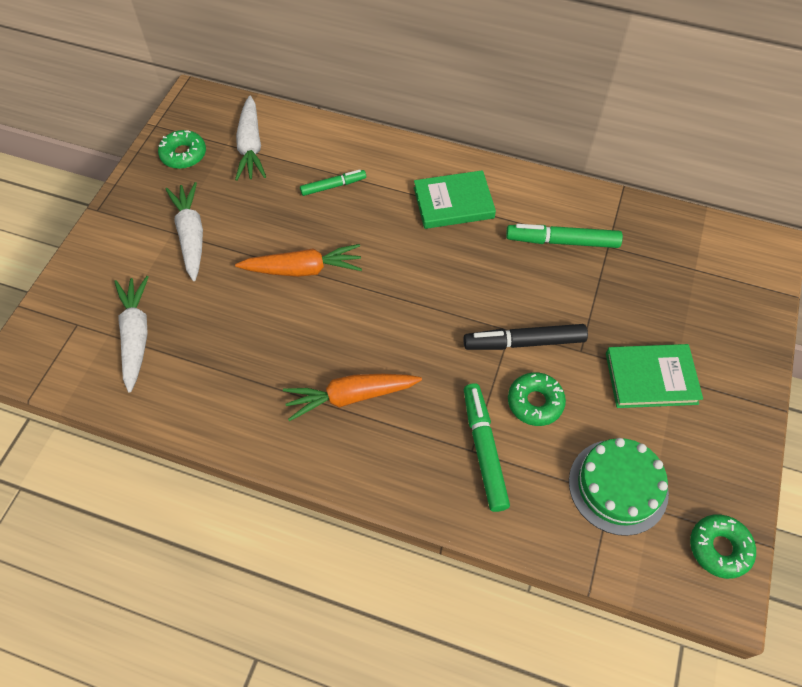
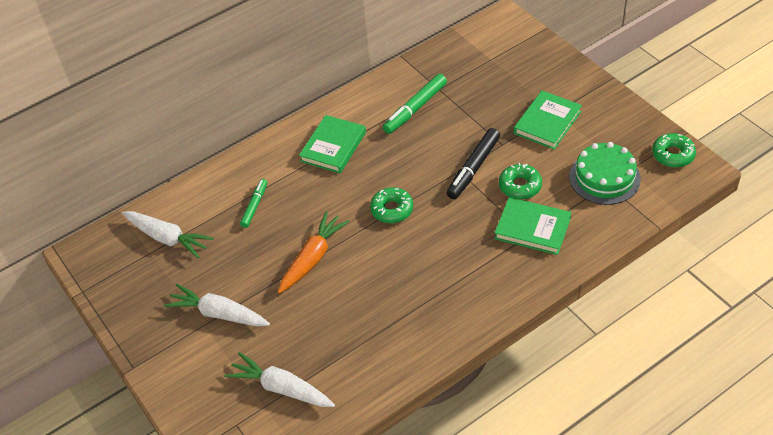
camera: 50 degrees left, 10 degrees down
(183, 154) = (132, 285): green donut -> green donut (392, 209)
(350, 397) = (439, 280): orange carrot -> none
(484, 449) = (532, 228): green marker -> green book

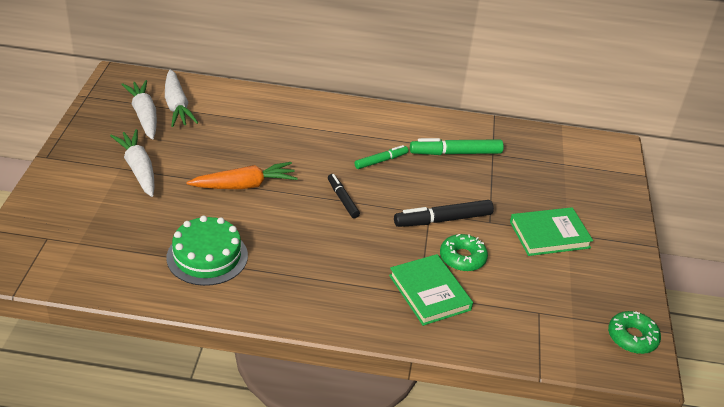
camera: 35 degrees right, 10 degrees down
(255, 206) = (256, 128): green marker -> green marker (381, 161)
(281, 388) = (105, 241): white carrot -> white carrot (144, 115)
(333, 147) = (360, 134): green book -> none
(392, 209) = (342, 199): green donut -> black marker
(604, 177) = (543, 306): green cake -> green cake (207, 256)

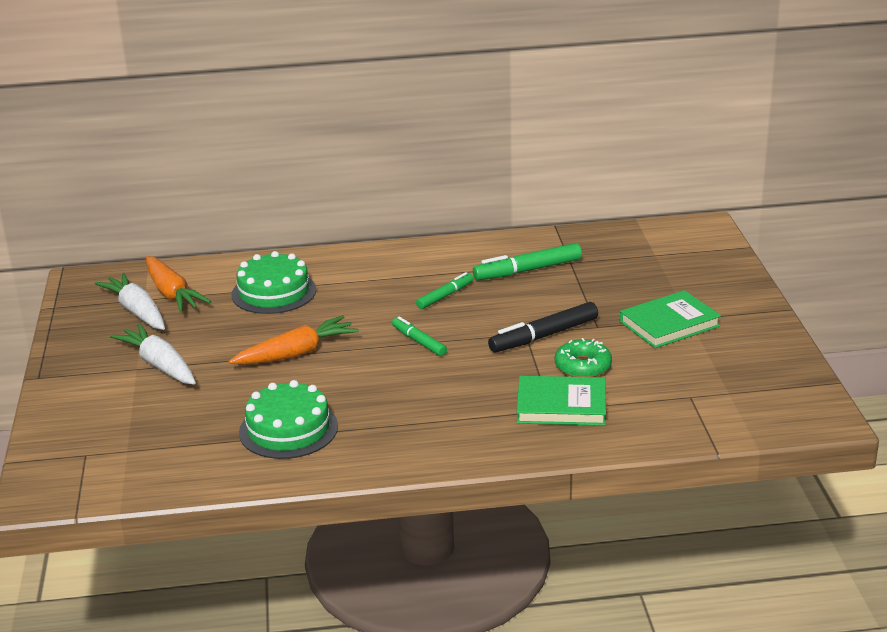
camera: 10 degrees left, 10 degrees down
(177, 106) = (172, 294): white carrot -> orange carrot
(252, 124) = (274, 292): none -> green cake
(342, 199) = (419, 341): black marker -> green marker
(429, 292) = (561, 406): green book -> green book turned 45 degrees counterclockwise
(632, 337) = (800, 396): green donut -> none

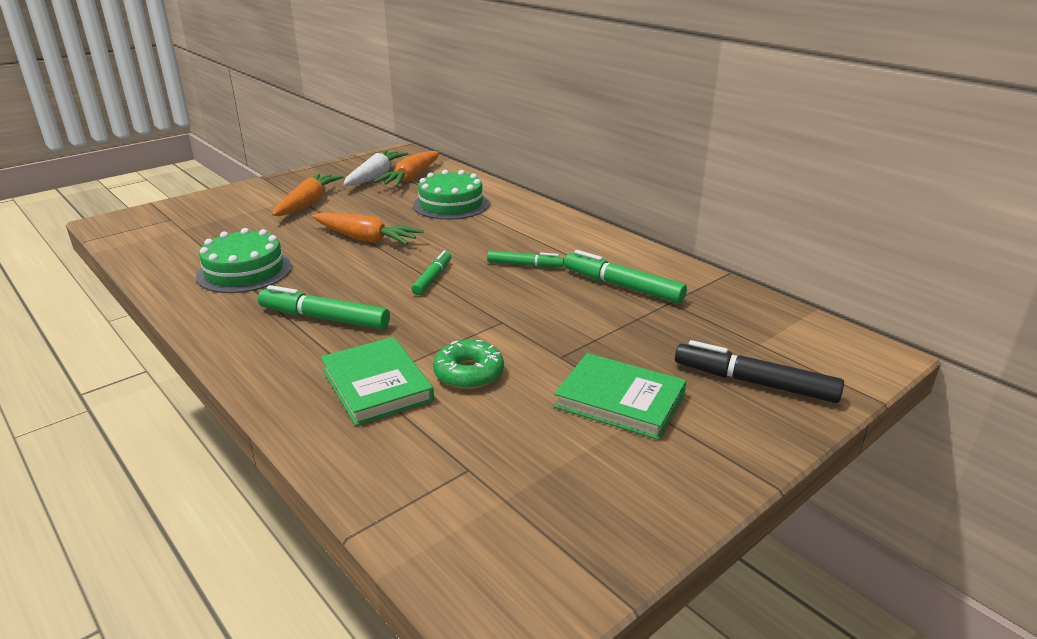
camera: 55 degrees right, 0 degrees up
(159, 365) = (308, 203): white carrot -> orange carrot
(433, 406) = (324, 318): none -> green marker
(543, 336) = (507, 332): black marker -> black marker (754, 382)

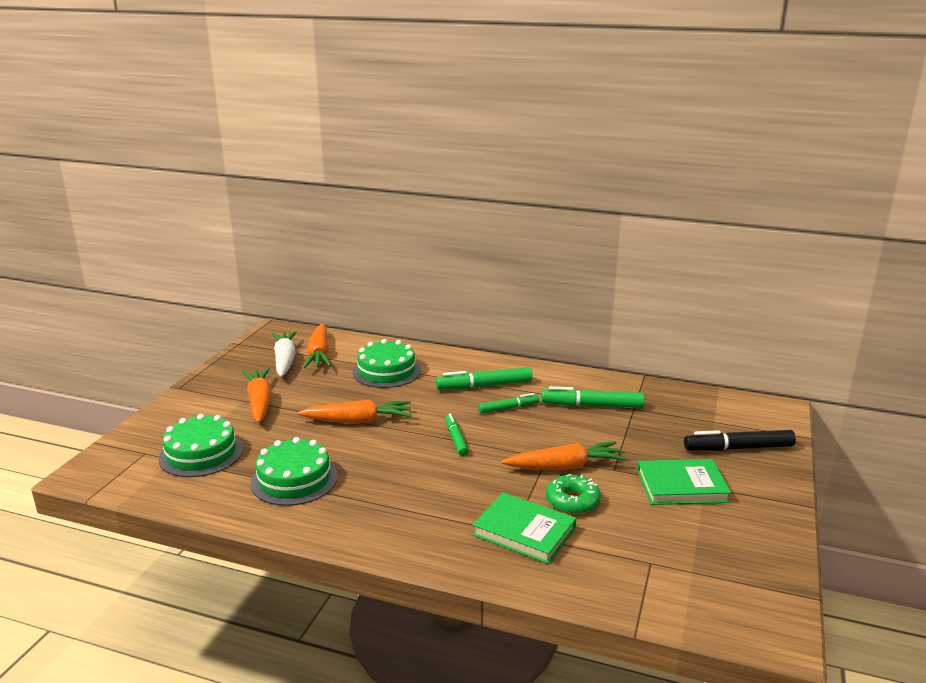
camera: 30 degrees left, 5 degrees down
(207, 230) = (201, 453): none -> green cake
(324, 318) = (418, 496): green marker -> green marker (484, 386)
(508, 337) = (565, 467): none -> orange carrot

